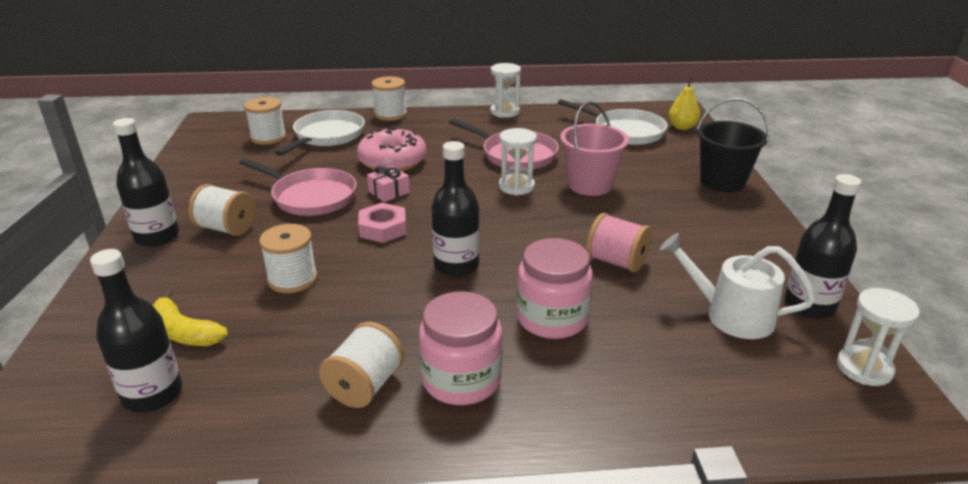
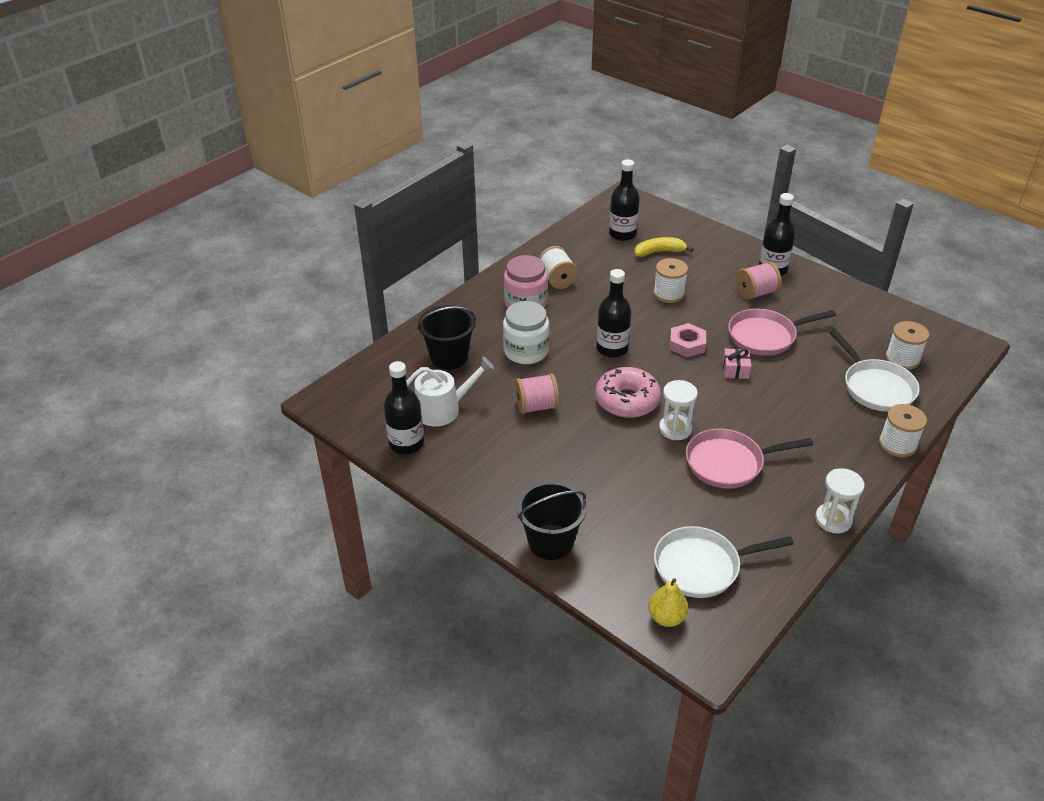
camera: 135 degrees right, 10 degrees up
(226, 228) = (755, 293): white spool -> pink spool
(392, 161) = (787, 395): pink donut -> pink donut (627, 400)
(552, 318) = (526, 351): pink jar -> white jar
(590, 185) = (634, 466): pink bucket -> none
(662, 371) = (449, 357): none -> black bucket
(864, 368) = (357, 417): white hourglass -> none

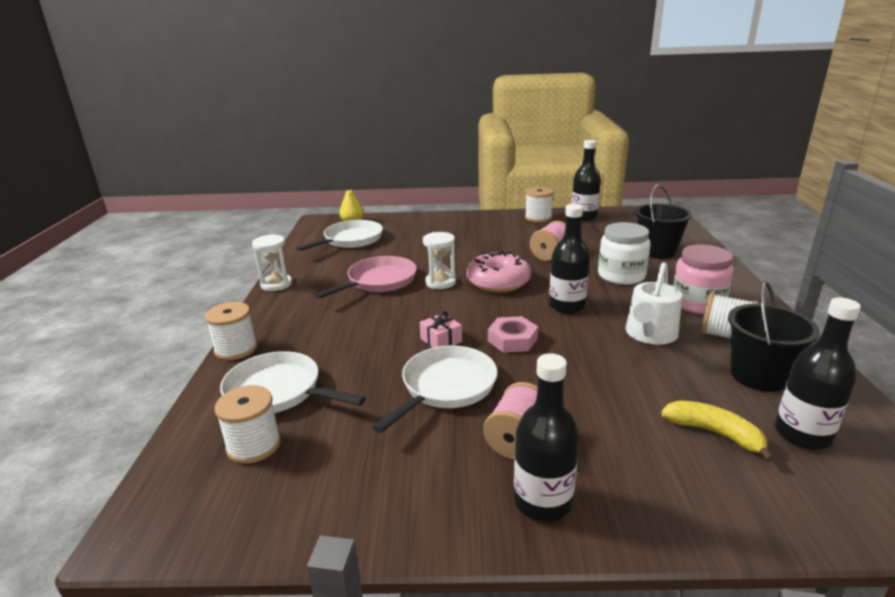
camera: 140 degrees right, 15 degrees down
(443, 409) = (599, 233): white watering can -> white watering can (650, 334)
(551, 542) = (444, 220): black bucket -> black bucket (758, 376)
(659, 252) = (714, 433): yellow banana -> yellow banana turned 90 degrees counterclockwise
(669, 294) = (607, 381): white spool -> white spool (538, 217)
(766, 336) = (445, 387): pink pan -> white pan

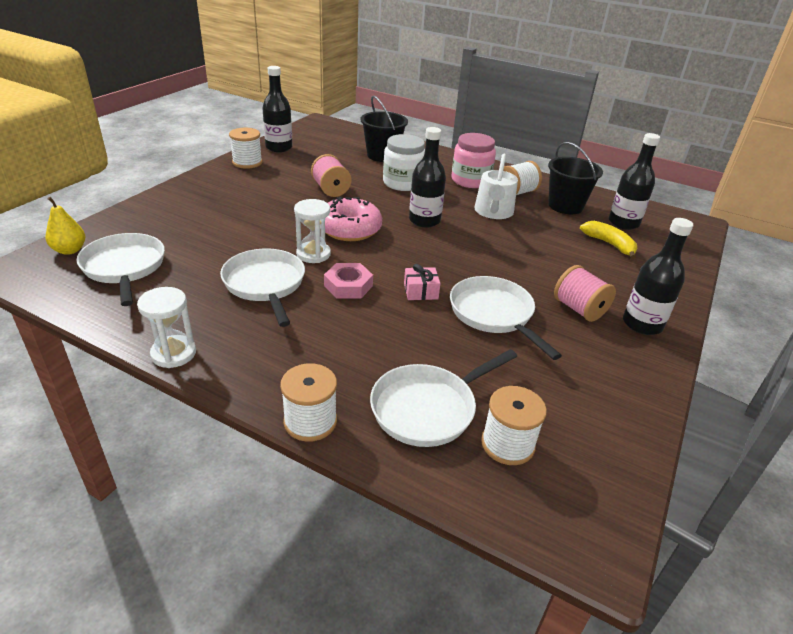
camera: 65 degrees left, 10 degrees up
(378, 281) = (265, 285): pink pan -> white pan
(512, 340) = (451, 261): pink nut -> pink nut (348, 286)
(650, 334) = (493, 212): white watering can -> white watering can turned 45 degrees clockwise
(714, 433) = (609, 244): yellow banana -> yellow banana turned 75 degrees clockwise

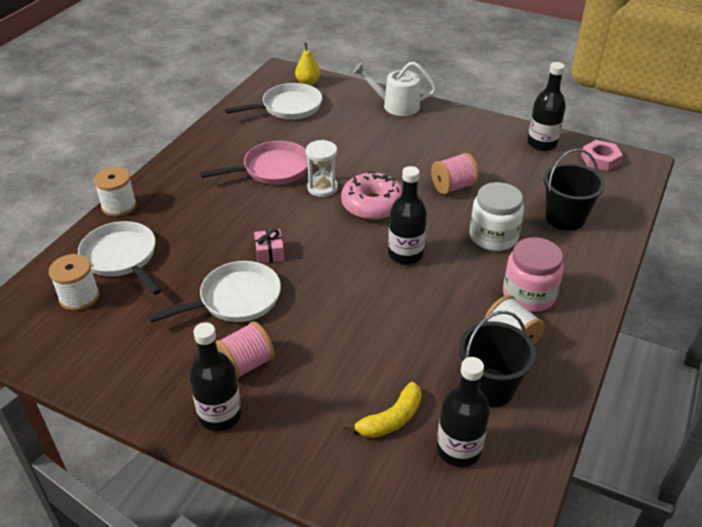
camera: 90 degrees right, 5 degrees up
(173, 353) = (190, 145): white hourglass -> none
(247, 162) = (492, 130): white spool -> none
(265, 285) = (272, 169): white pan -> pink pan
(348, 286) = (274, 210): pink nut -> pink nut (600, 159)
(493, 212) = (445, 311): white watering can -> white watering can (396, 105)

